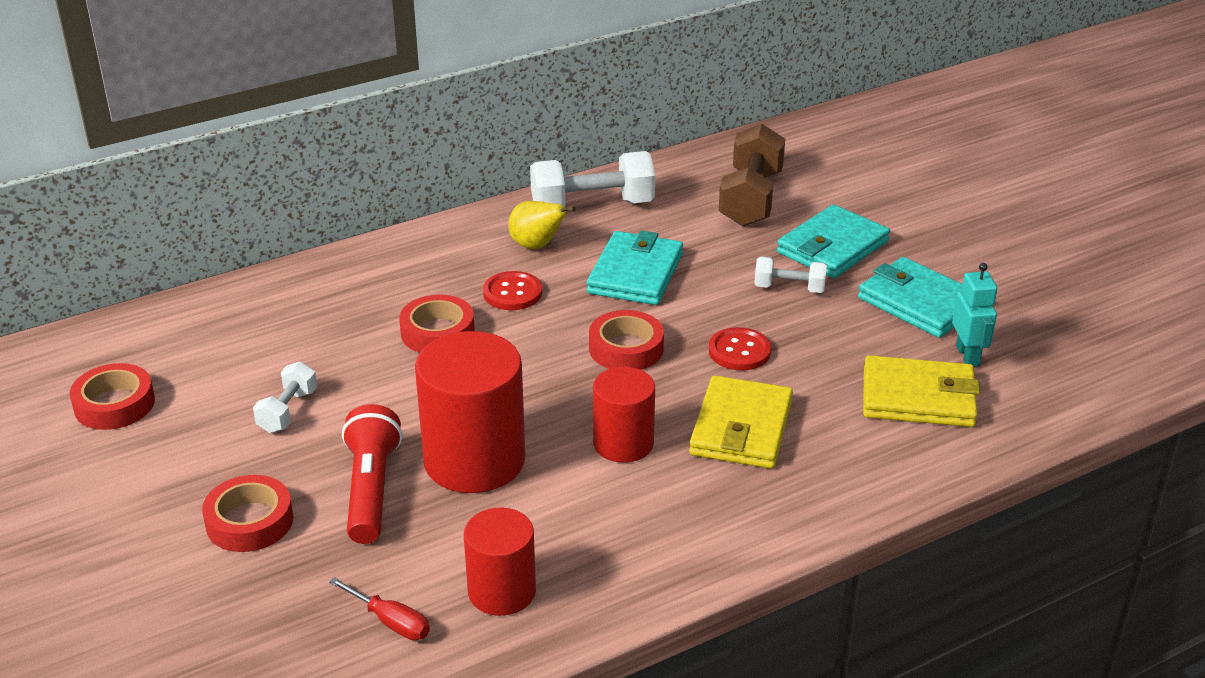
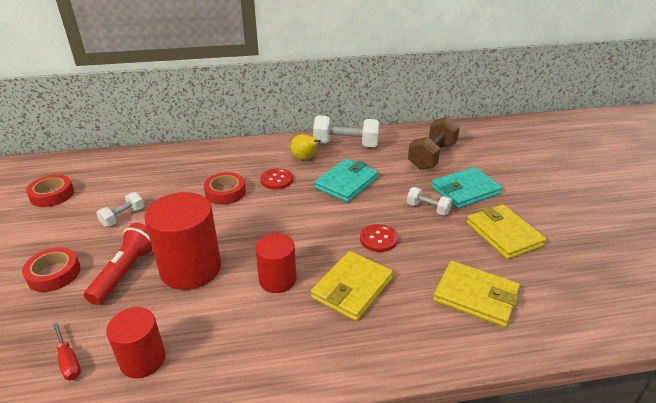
camera: 20 degrees right, 0 degrees up
(626, 348) = (315, 223): red tape -> none
(919, 303) = (504, 234): turquoise wallet -> yellow wallet
(968, 356) = (521, 276): turquoise robot -> none

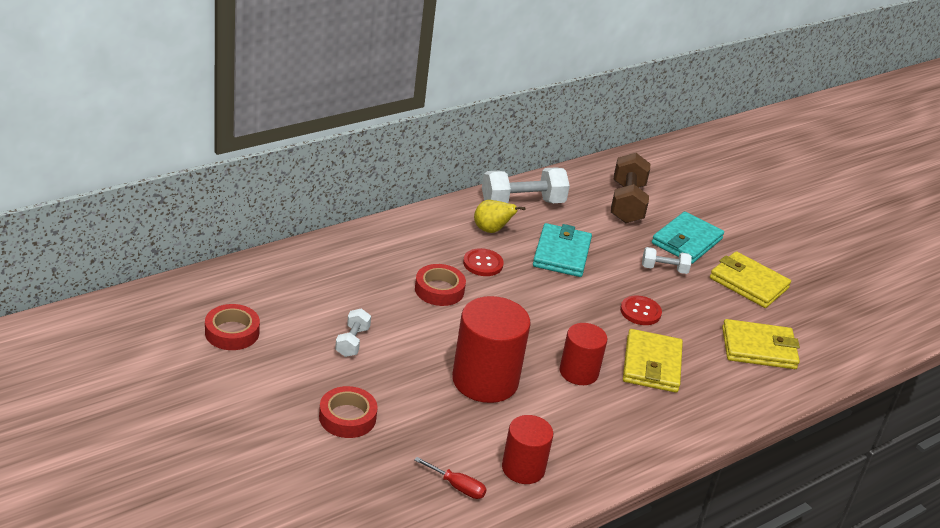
camera: 30 degrees left, 0 degrees up
(126, 272) = (422, 398): red flashlight -> none

